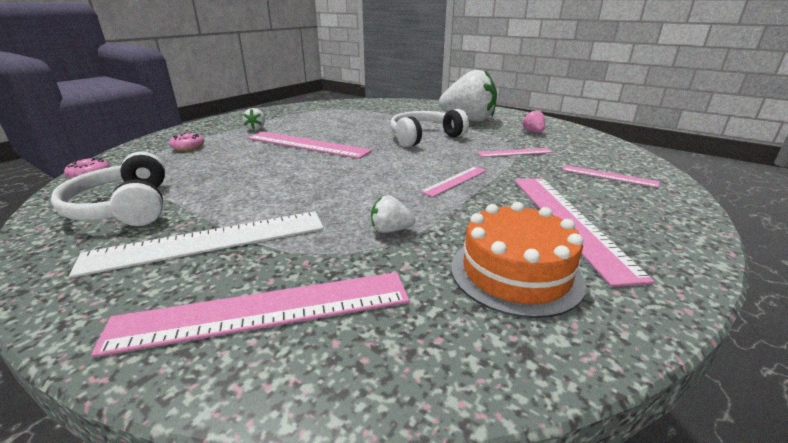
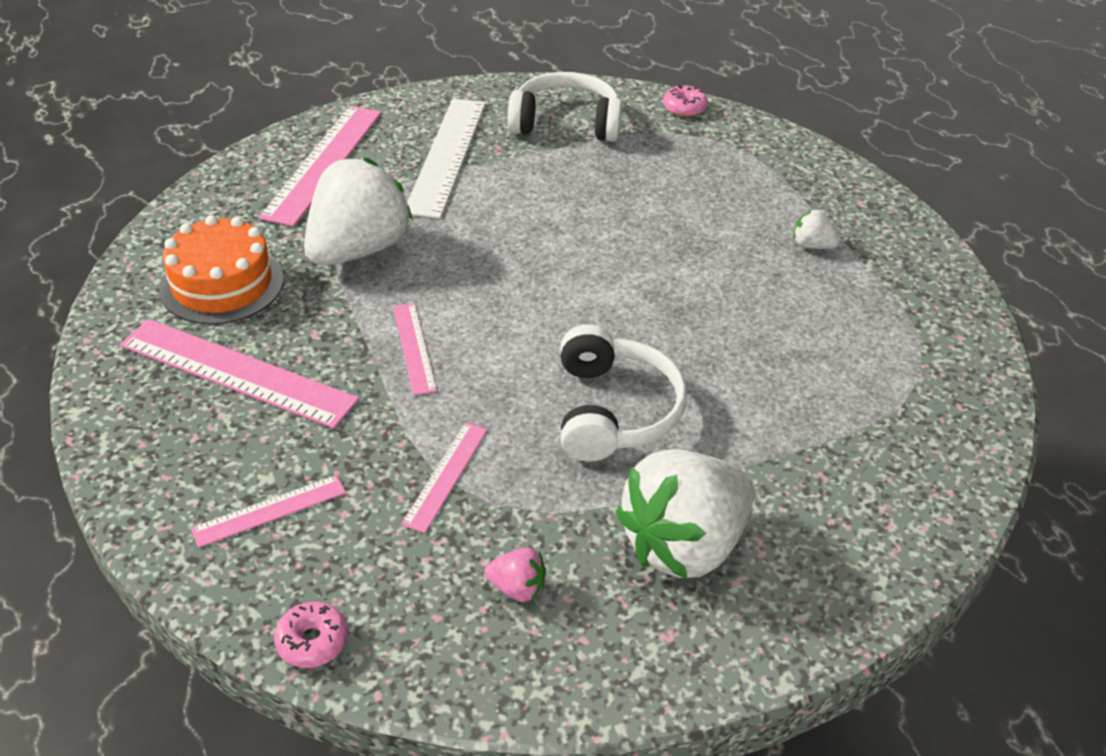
camera: 120 degrees right, 15 degrees up
(188, 147) = (748, 174): pink donut -> pink donut (312, 641)
(306, 145) = (677, 272): pink ruler -> none
(390, 230) = (358, 250): white strawberry -> white strawberry, size x2.44

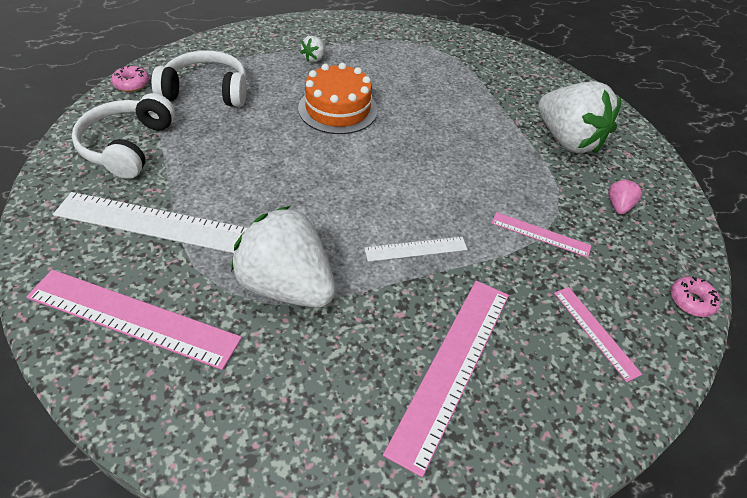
camera: 90 degrees left, 5 degrees up
(222, 284) = (327, 393): orange cake -> orange cake (338, 109)
(414, 348) = (416, 249): pink ruler -> white ruler
(613, 411) = (470, 155): white headphones -> white headphones (206, 91)

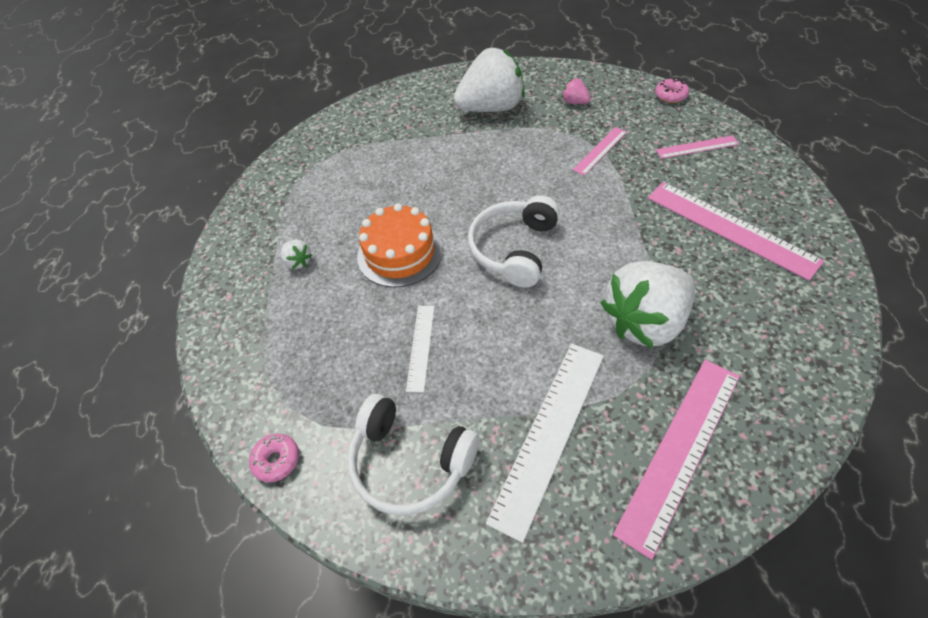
camera: 65 degrees left, 5 degrees up
(206, 91) = (325, 373): white headphones -> white headphones (514, 249)
(416, 249) = (608, 227): white ruler -> white ruler (420, 347)

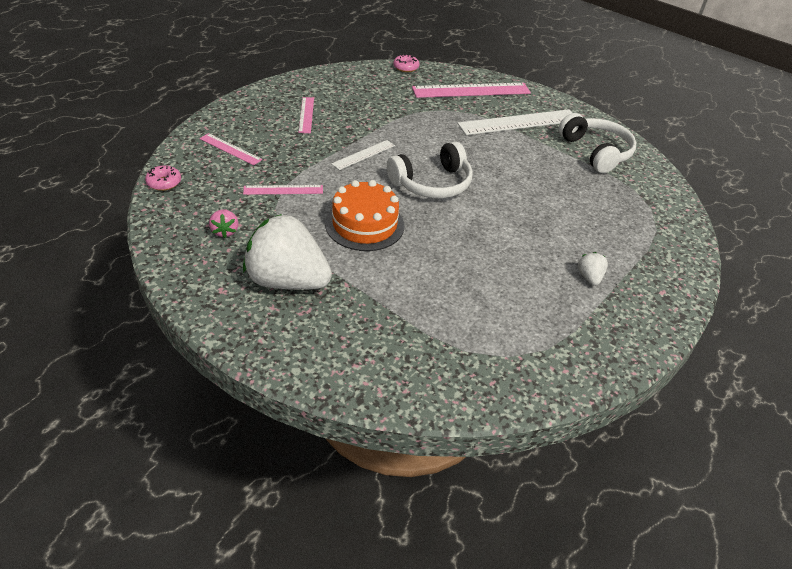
camera: 145 degrees left, 10 degrees down
(276, 460) = (669, 191): pink donut -> pink donut (406, 67)
(400, 253) = (507, 231): orange cake -> orange cake (364, 224)
(420, 347) = (547, 182): white ruler -> white ruler (363, 155)
(645, 322) = (417, 119): white strawberry -> none
(730, 228) = (306, 115): pink ruler -> pink ruler, size x0.53

